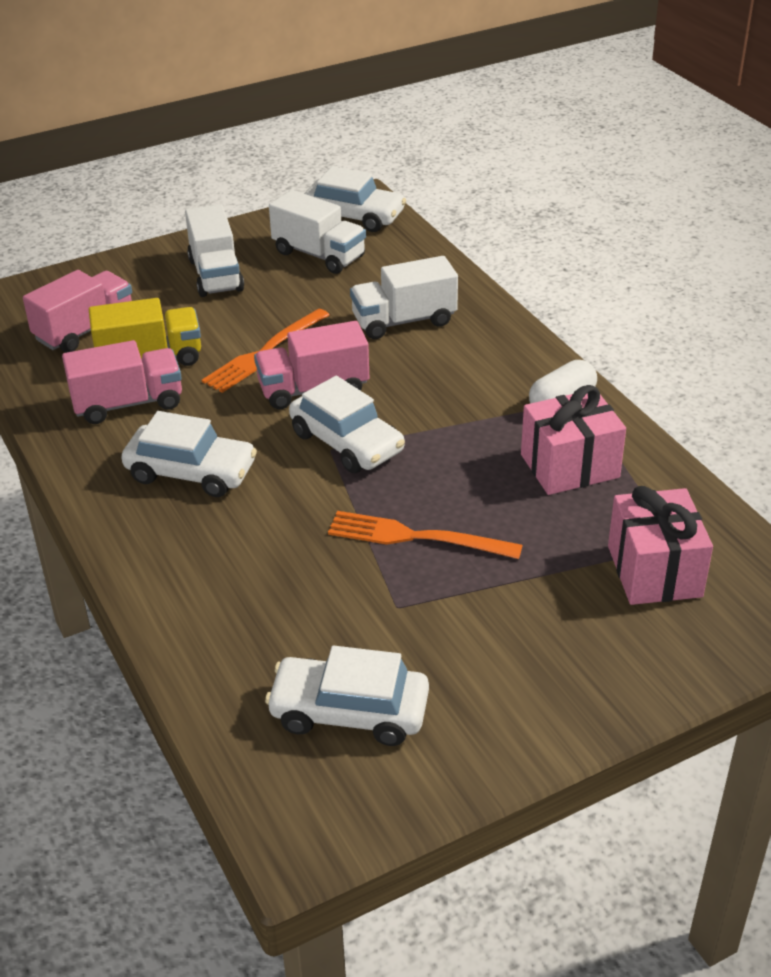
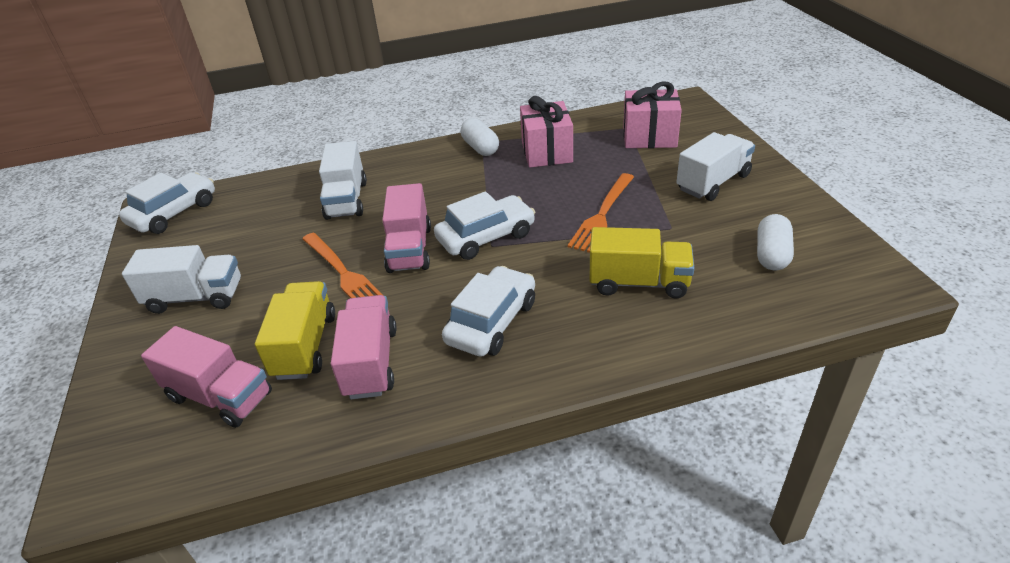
camera: 75 degrees left, 0 degrees up
(85, 330) = (220, 396): pink truck -> pink truck turned 150 degrees clockwise
(271, 581) = (638, 283): none -> yellow truck
(319, 255) = (217, 235): white truck -> white truck (713, 182)
(349, 712) = (771, 254): white car -> white capsule

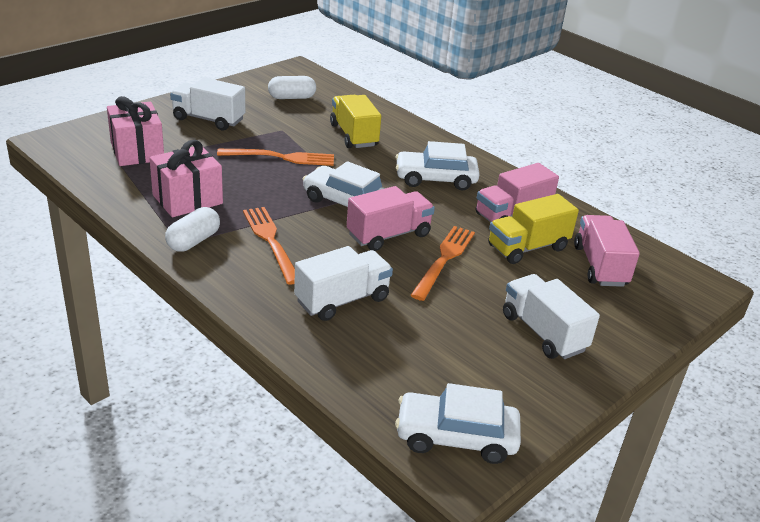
camera: 125 degrees left, 5 degrees down
(453, 181) = (270, 241): none -> orange fork

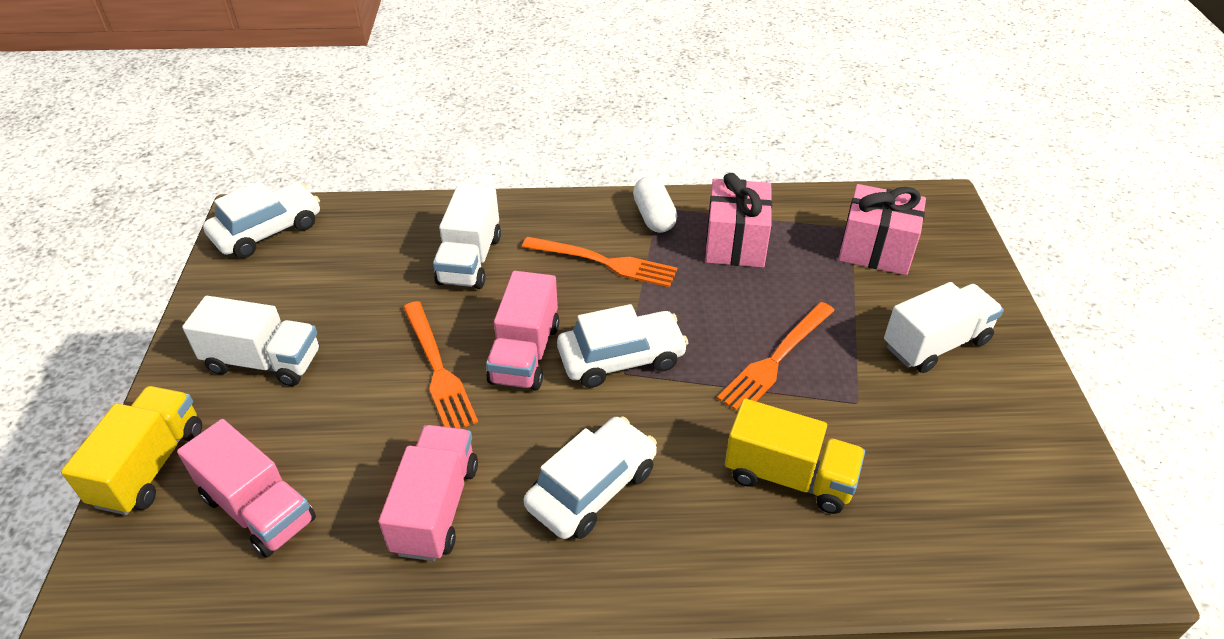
camera: 135 degrees right, 10 degrees up
(292, 98) = (974, 477): white capsule -> none
(527, 247) = (368, 464): yellow truck -> yellow truck (150, 466)

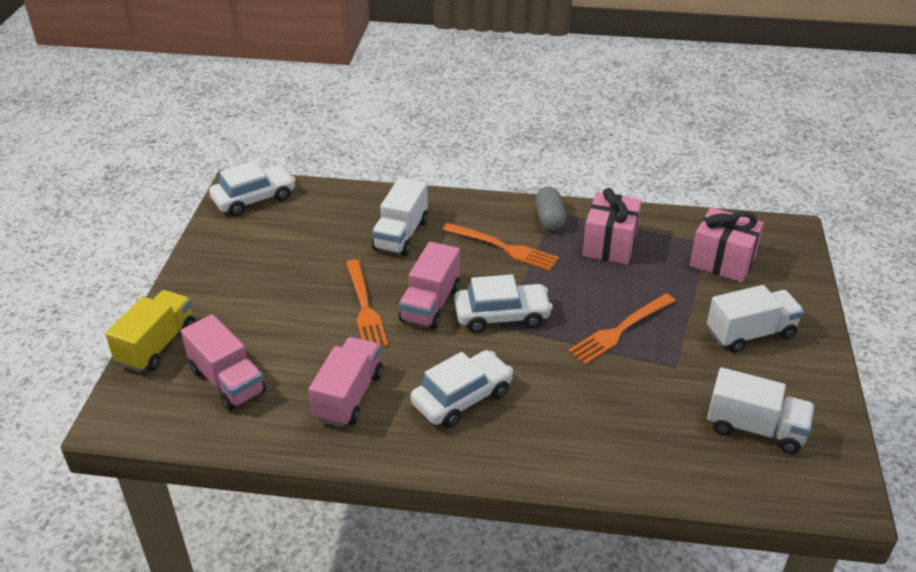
camera: 10 degrees right, 5 degrees down
(264, 361) = (241, 288): white truck -> white truck (755, 428)
(654, 217) = (549, 218): white capsule -> grey capsule
(789, 476) = (609, 409): yellow truck -> none

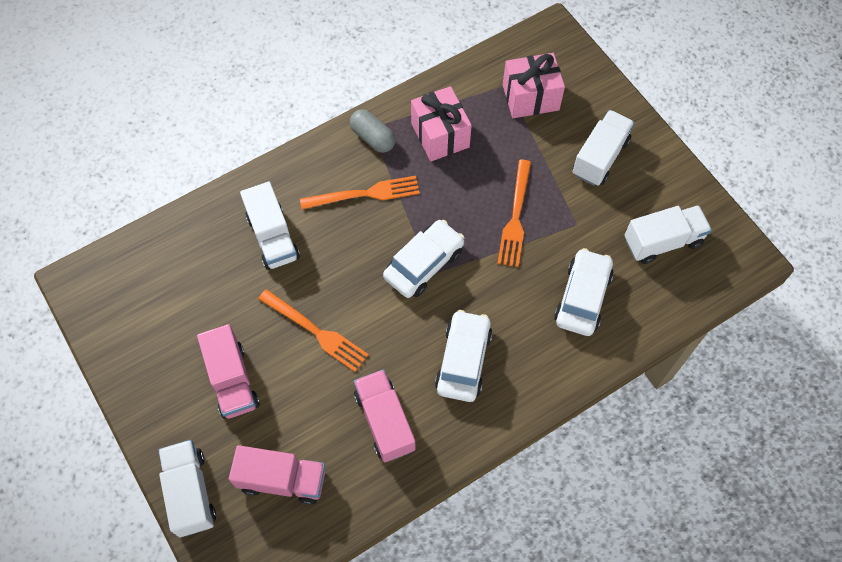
camera: 40 degrees left, 25 degrees up
(157, 345) = (190, 492): yellow truck -> white truck
(254, 199) = (105, 286): white car -> white car (582, 297)
(430, 304) = (362, 292): pink truck -> pink truck (232, 380)

